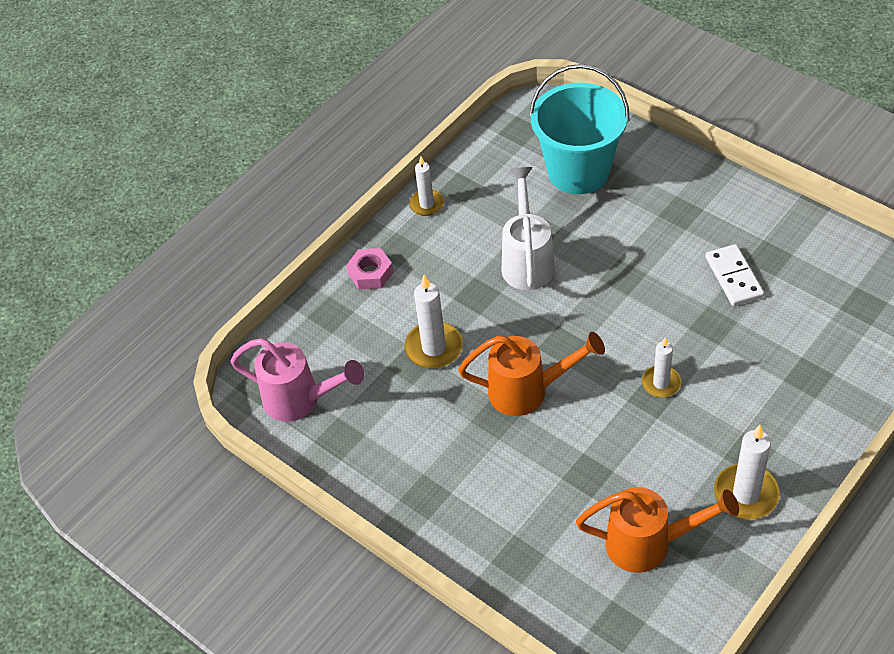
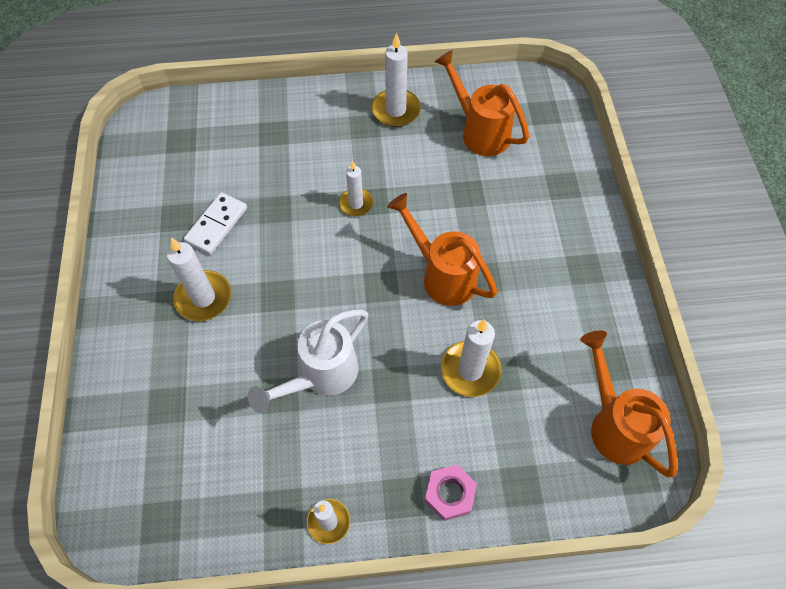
camera: 140 degrees left, 10 degrees up
(301, 400) = (614, 423): pink watering can -> orange watering can
(578, 171) = (180, 419): turquoise bucket -> none
(667, 232) = (203, 298): none -> white candle

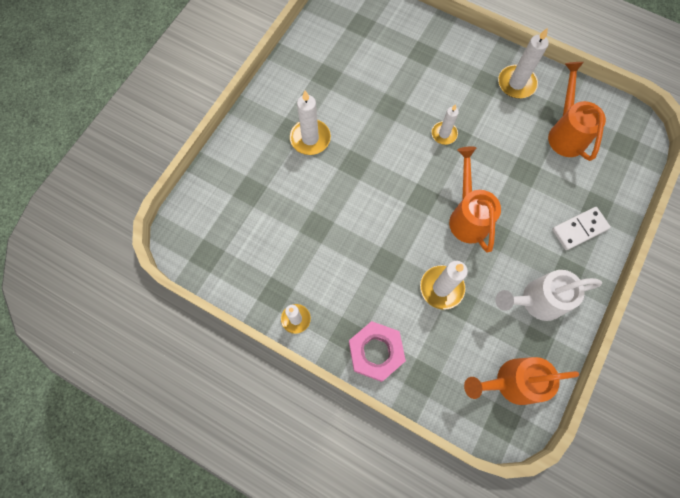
camera: 35 degrees right, 10 degrees up
(216, 225) = (347, 96): white domino -> white domino (579, 229)
(321, 376) = (347, 231): white watering can -> white watering can (535, 301)
(449, 494) = (375, 352): pink nut -> pink nut, size x1.53
(614, 423) = (510, 382): orange watering can -> orange watering can turned 105 degrees counterclockwise

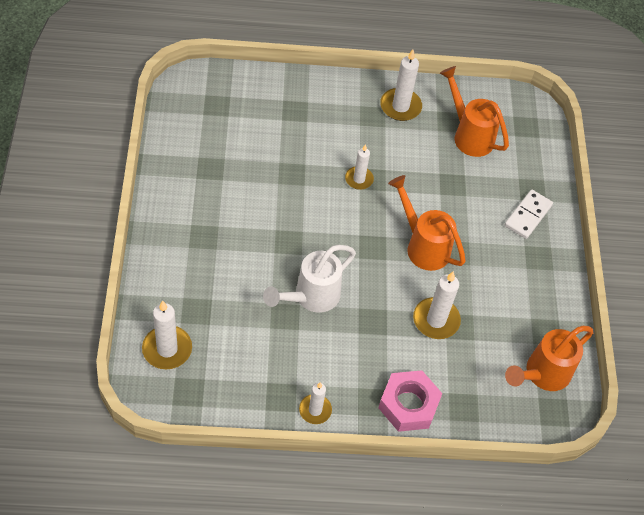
camera: 35 degrees left, 15 degrees down
(310, 138) = (229, 235): white candle -> white candle (167, 349)
(535, 301) = (524, 294): white watering can -> white watering can (310, 297)

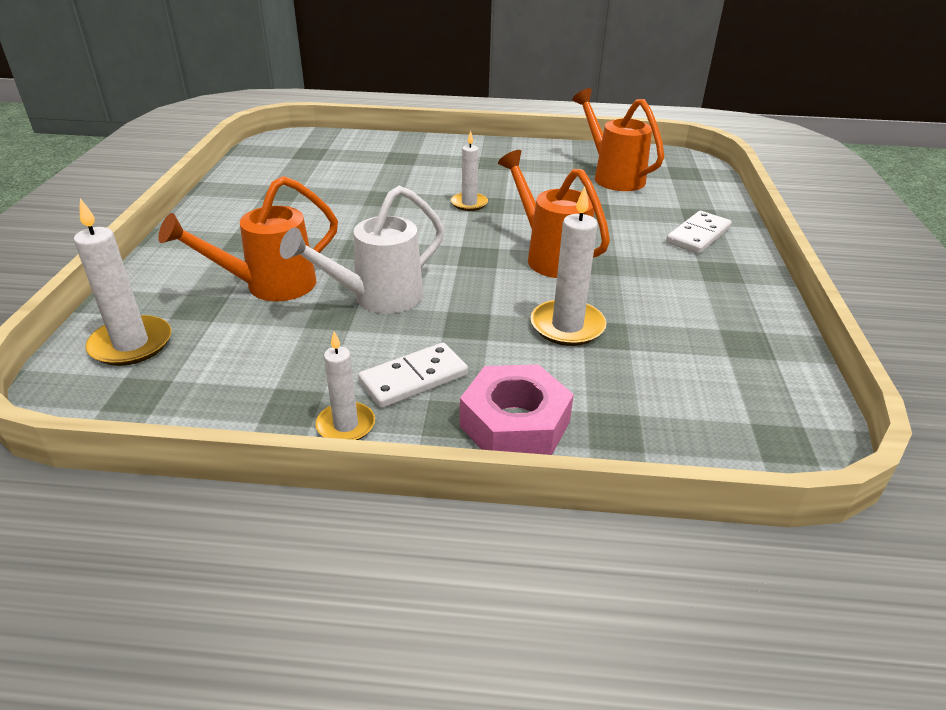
camera: 10 degrees right, 20 degrees down
(347, 371) = (413, 378): none -> white domino
(400, 106) = (528, 157): white candle -> none
(542, 374) = (751, 393): orange watering can -> orange watering can (269, 286)

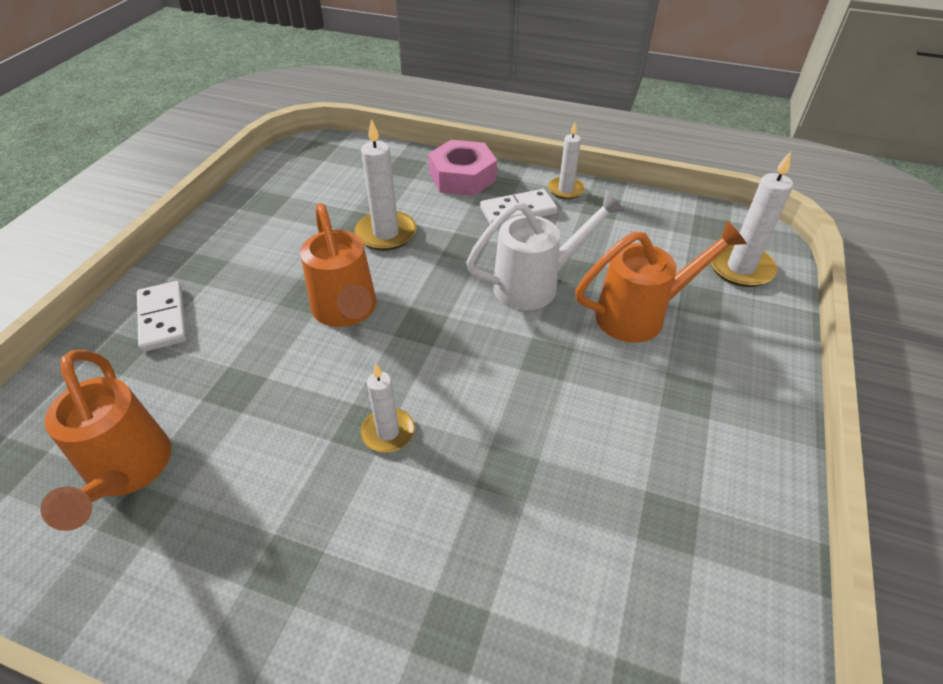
camera: 165 degrees left, 10 degrees up
(698, 235) = (163, 318): white domino -> white domino turned 75 degrees counterclockwise

